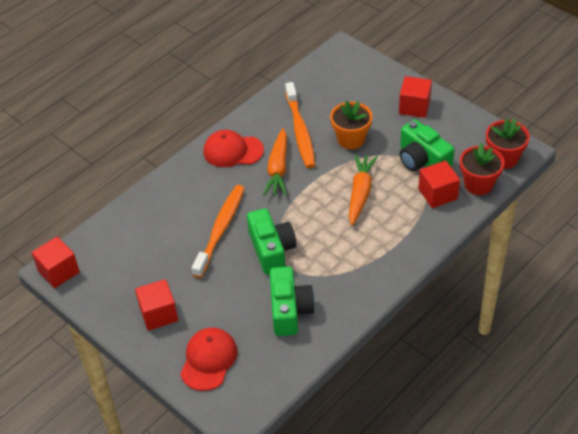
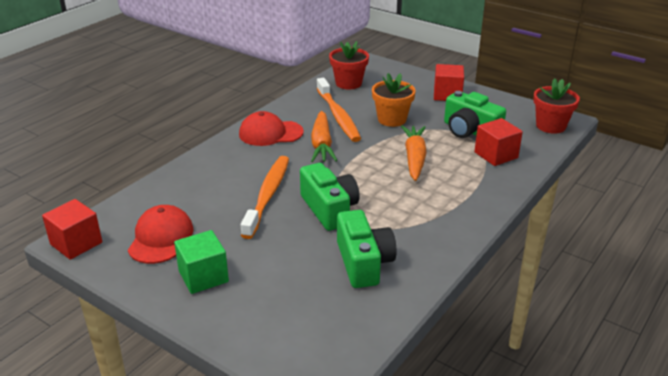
camera: 10 degrees left, 15 degrees down
(158, 314) = (203, 276): red cube -> green cube
(208, 360) = (273, 319): red cap -> red cap (161, 238)
(478, 184) = (534, 146): red flower pot -> red flower pot (348, 83)

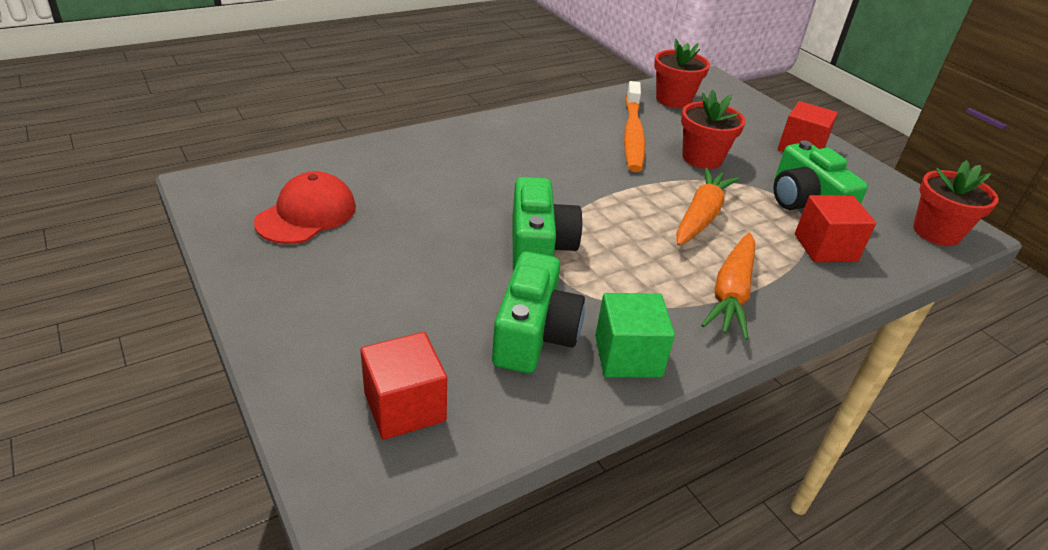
camera: 20 degrees right, 5 degrees up
(76, 243) = (211, 189): red cube -> red cube (405, 407)
(203, 276) = (317, 279): green cube -> green cube (628, 356)
(267, 195) = (472, 204): orange toothbrush -> none
(270, 133) = (532, 131): red cap -> none
(322, 144) = (587, 162): orange carrot -> orange carrot (731, 293)
(392, 119) = (702, 158): orange flower pot -> red flower pot

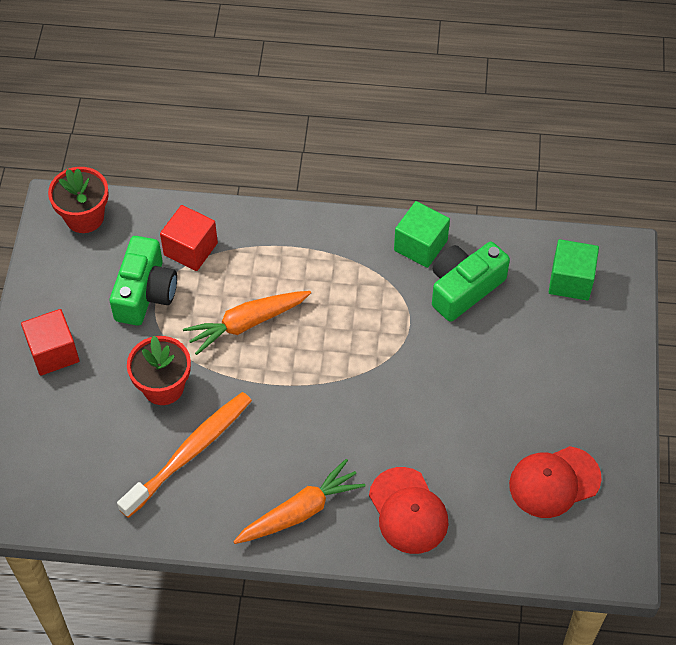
camera: 140 degrees left, 20 degrees up
(405, 407) = (570, 281): red cube -> green cube
(432, 157) = (408, 511): none -> red cap
(539, 246) = (401, 357): green camera -> none
(673, 100) = (81, 489): red flower pot -> none
(731, 293) = (307, 251): orange carrot -> orange carrot (300, 511)

